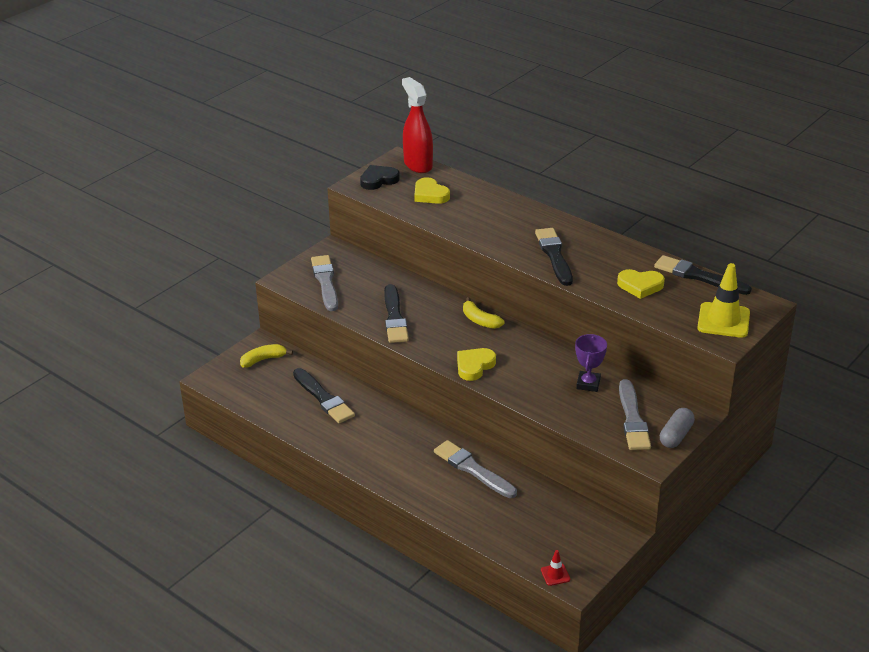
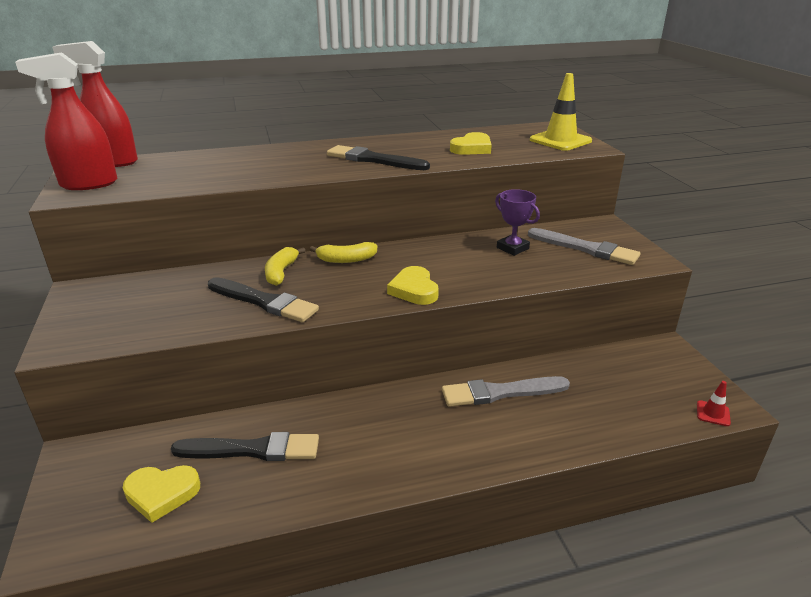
camera: 55 degrees left, 5 degrees down
(263, 360) = (105, 469): yellow banana -> yellow banana (281, 272)
(325, 282) = (123, 319): grey brush -> none
(378, 180) = (88, 184): black heart -> red spray bottle
(430, 194) = (172, 172): yellow heart -> yellow heart (161, 493)
(676, 436) = (626, 240): grey capsule -> none
(698, 276) = (488, 131): black brush -> none

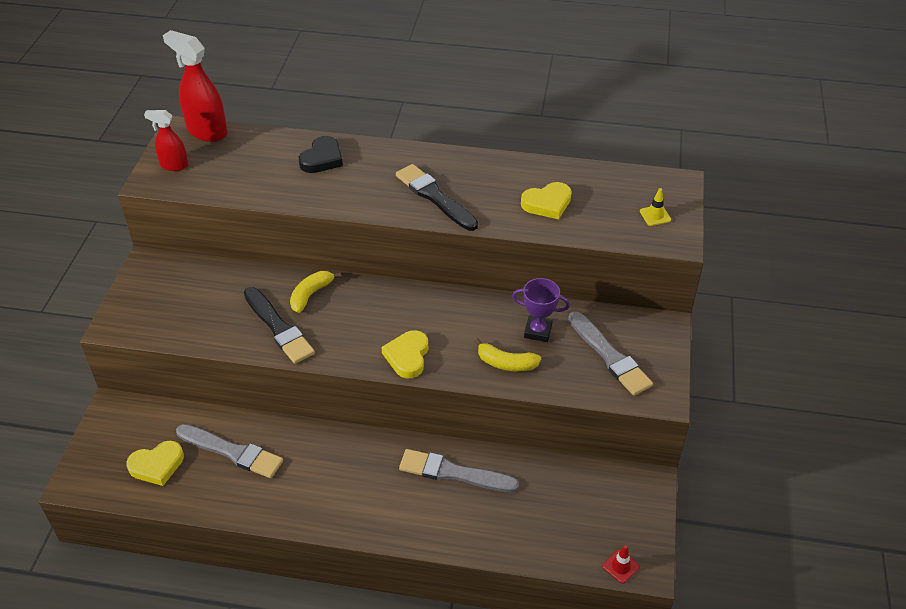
camera: 25 degrees right, 15 degrees up
(88, 184) = (174, 165): red spray bottle -> red spray bottle, size x0.59
(161, 493) = (157, 465): yellow heart -> yellow heart turned 45 degrees counterclockwise
(247, 158) = (322, 159): none -> black heart
(252, 449) = (232, 452): black brush -> grey brush
(346, 260) = (375, 296): yellow banana -> yellow banana (506, 363)
(512, 248) = (538, 331): purple trophy -> purple trophy turned 60 degrees counterclockwise
(560, 140) = (655, 215): yellow traffic cone -> yellow traffic cone, size x0.47

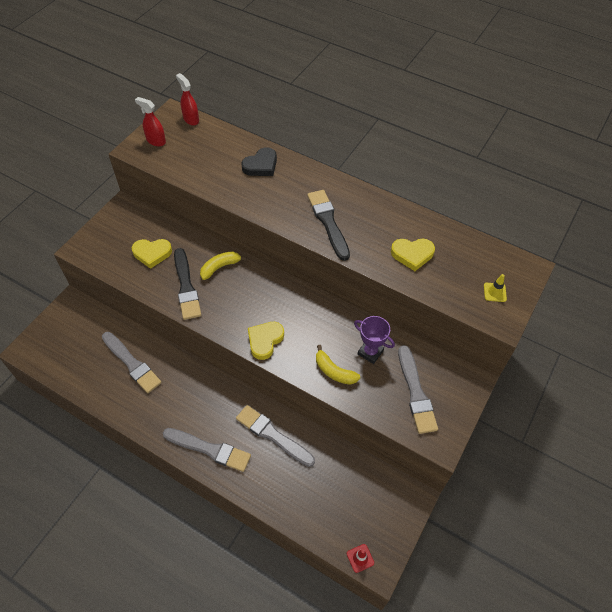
camera: 20 degrees right, 10 degrees up
(157, 465) = (80, 356): yellow heart -> yellow heart (152, 253)
(207, 131) = (191, 119): red spray bottle -> red spray bottle, size x0.59
(382, 514) = (209, 449): none -> grey brush

